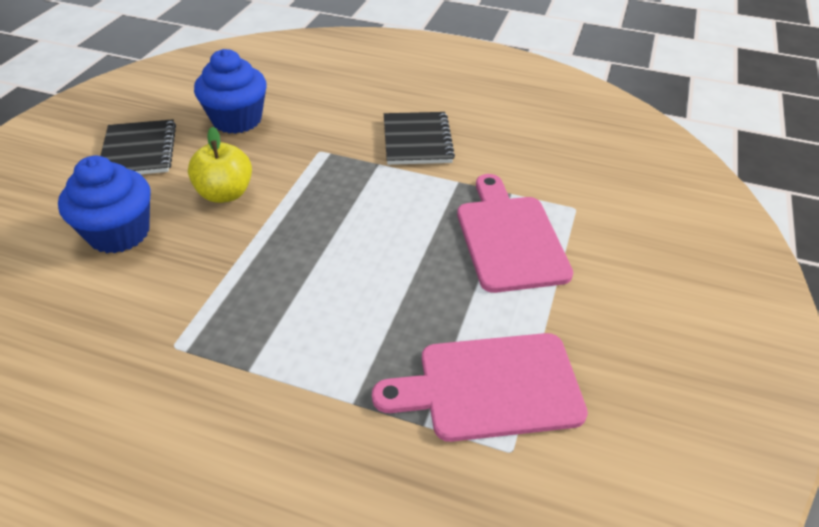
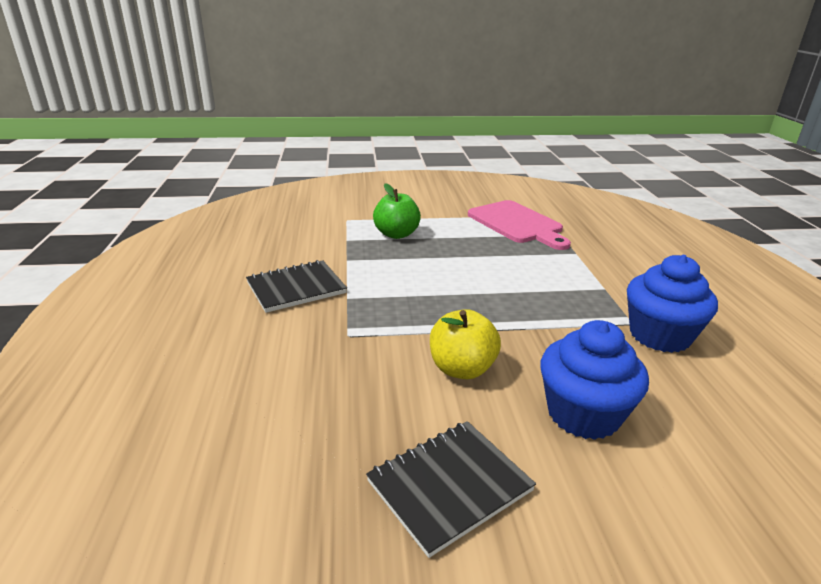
camera: 115 degrees left, 15 degrees down
(237, 120) = (319, 421): blue cupcake -> blue cupcake (659, 335)
(509, 238) = (396, 234): pink cutting board -> green apple

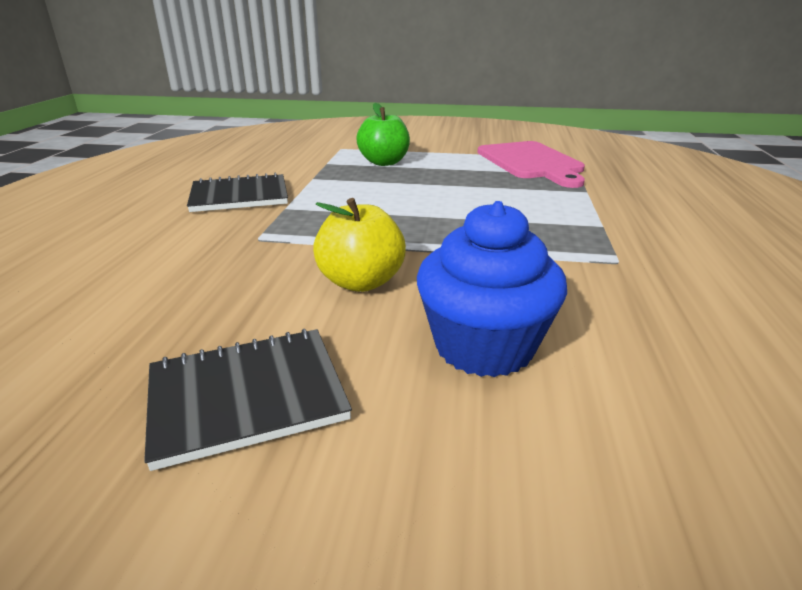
camera: 15 degrees right, 0 degrees up
(659, 335) = (650, 278): blue cupcake -> none

